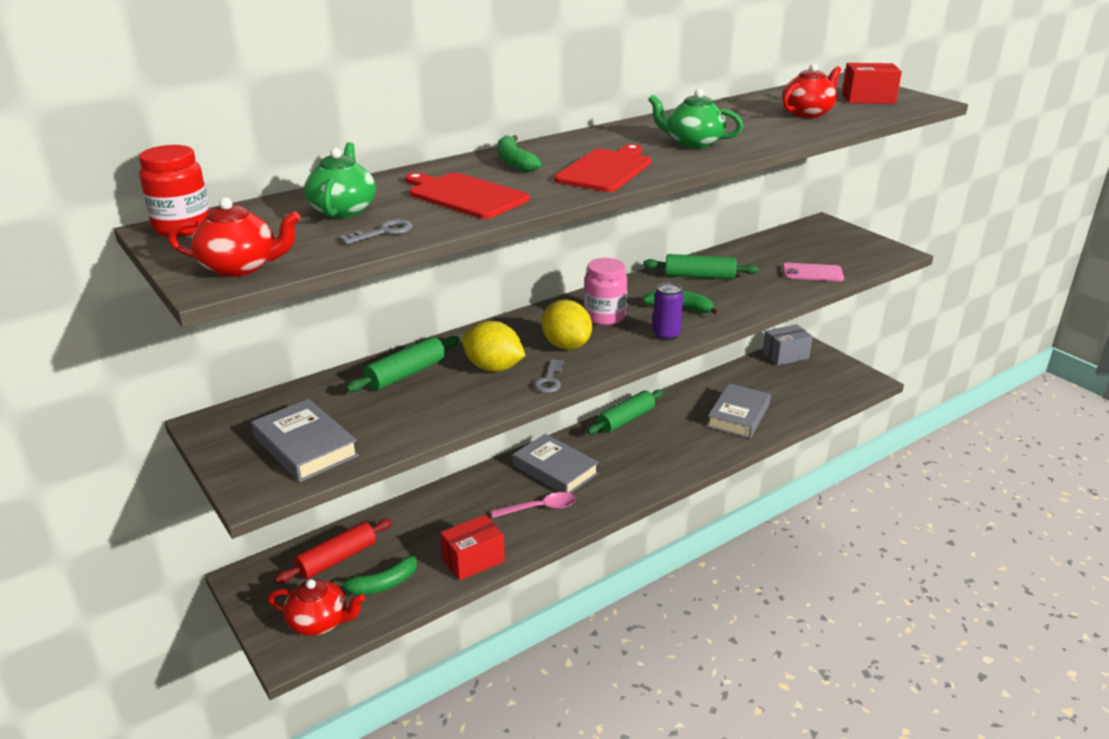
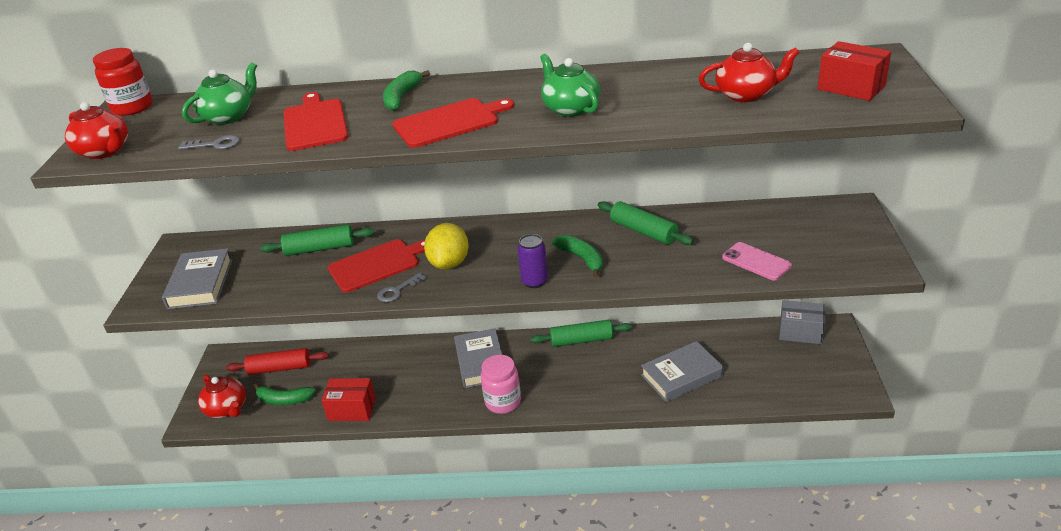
camera: 40 degrees right, 5 degrees up
(493, 368) = (377, 264): yellow lemon -> red cutting board
(540, 508) = (436, 389): pink spoon -> none
(604, 317) = (511, 246): pink jar -> pink jar (503, 402)

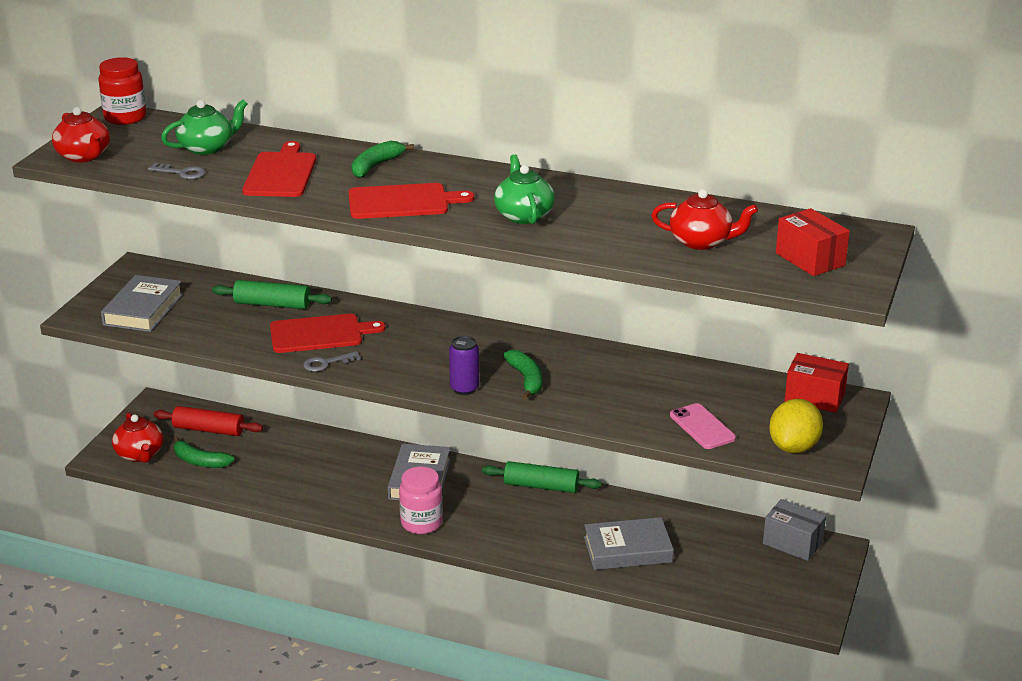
camera: 15 degrees right, 5 degrees down
(352, 409) = (263, 489): red box -> red box (814, 397)
(449, 263) = (391, 350): yellow lemon -> yellow lemon (794, 447)
(643, 231) = (609, 369): green rolling pin -> none

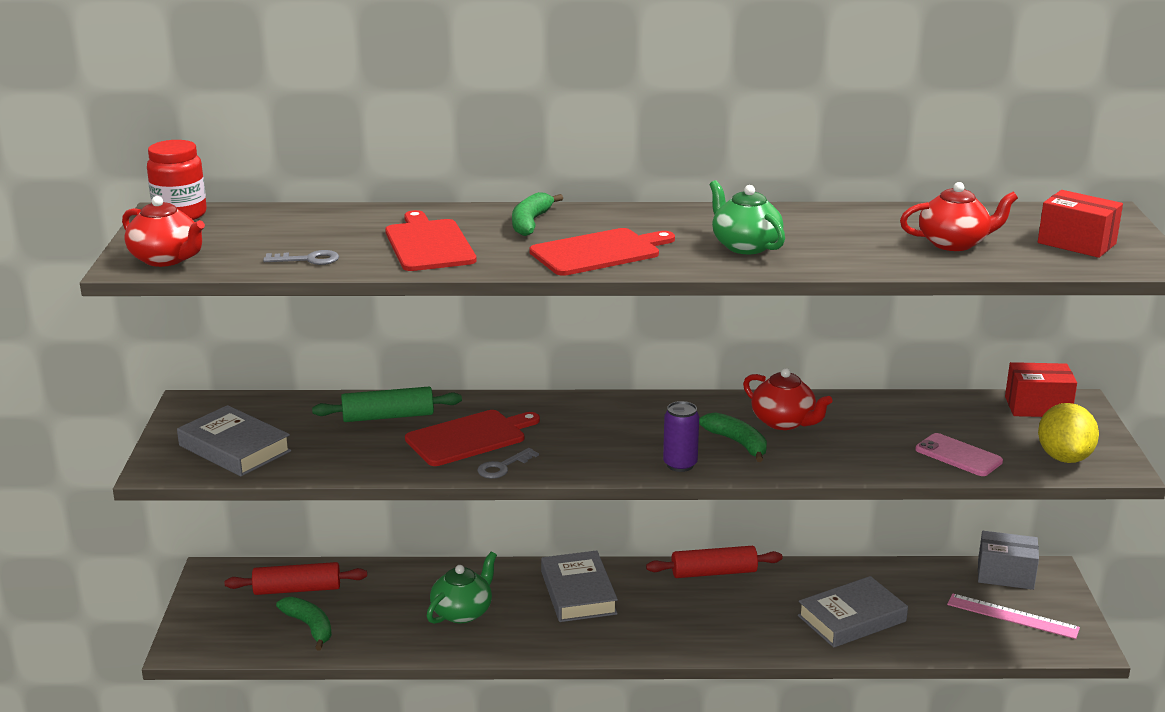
camera: 20 degrees left, 5 degrees down
(140, 454) = (230, 634): red teapot -> red teapot (784, 422)
(143, 309) = (235, 448): grey book -> grey book turned 45 degrees counterclockwise
(200, 461) = (309, 627): green banana -> green banana turned 135 degrees counterclockwise
(207, 148) = (313, 231): green teapot -> green teapot (463, 612)
(421, 523) = (614, 640): pink jar -> none
(541, 486) = (714, 572): green rolling pin -> red rolling pin
(769, 579) = (1012, 616): none -> pink ruler

